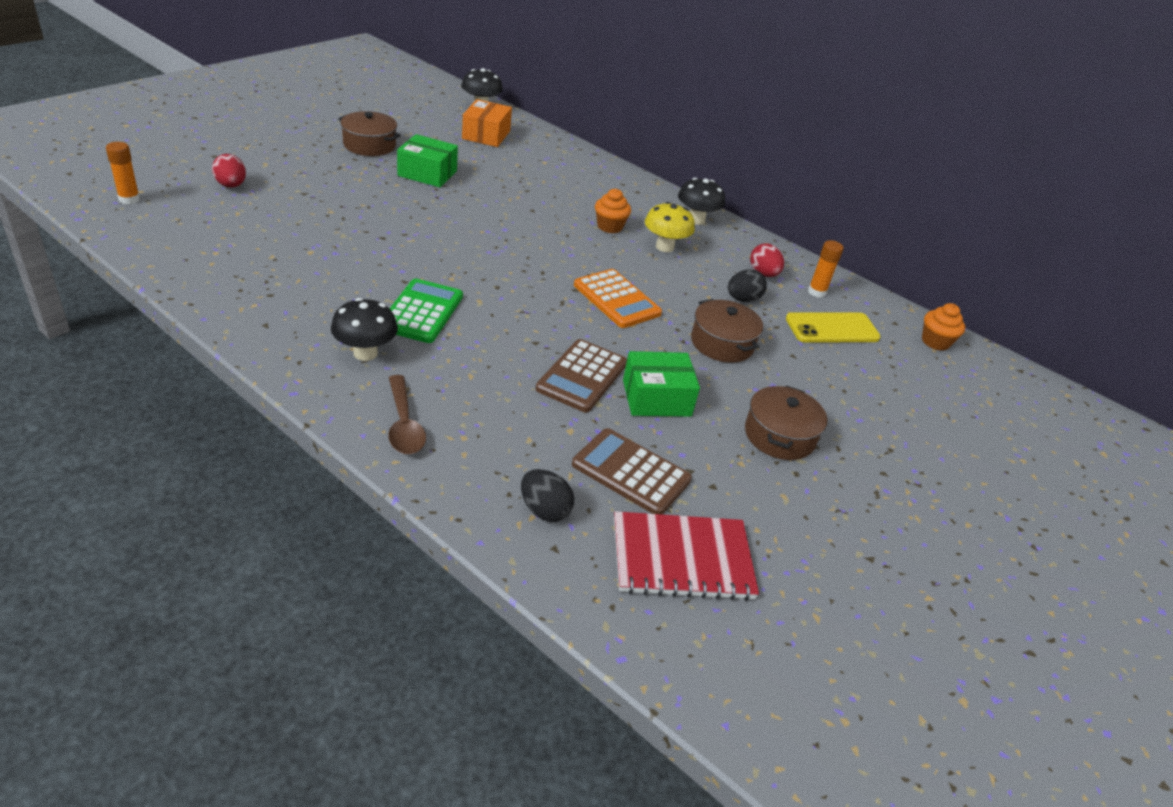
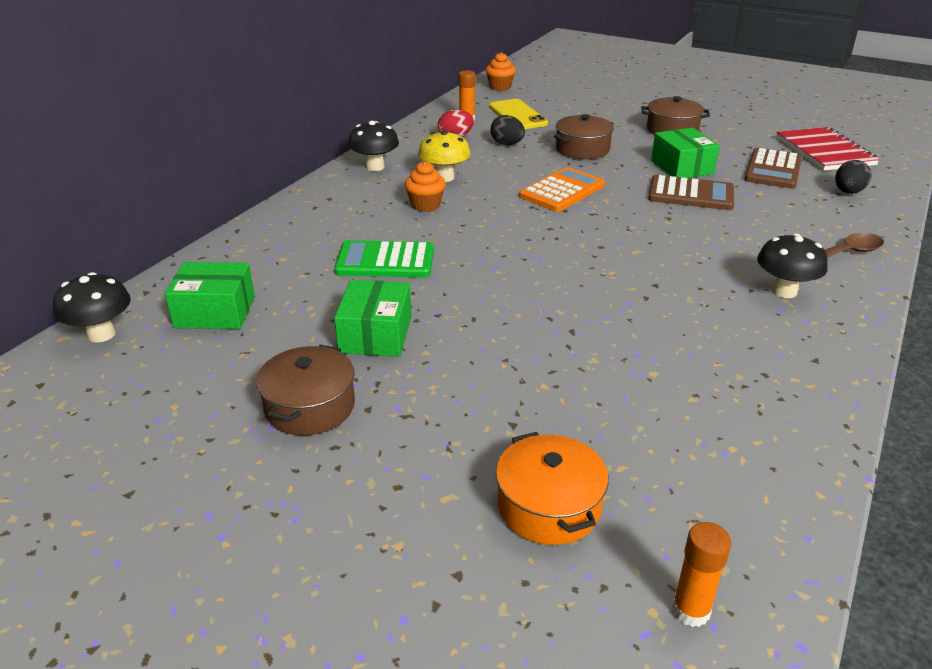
camera: 95 degrees left, 5 degrees down
(231, 185) = (549, 506): red egg -> orange pot
(421, 312) = (688, 276): green calculator -> green calculator (385, 261)
(486, 135) = (215, 312): orange box -> green box

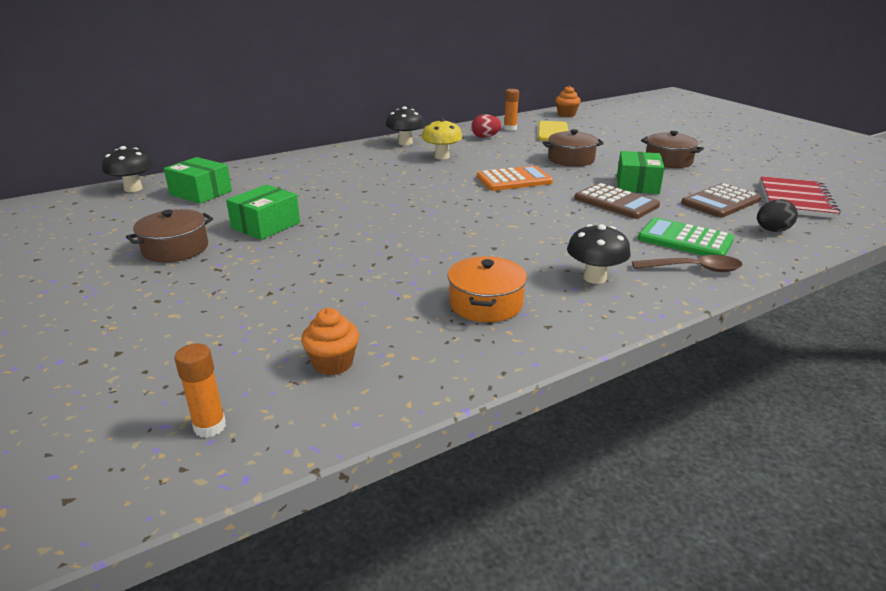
camera: 30 degrees right, 5 degrees down
(385, 261) = (332, 191): green calculator -> green calculator (685, 240)
(425, 205) = (404, 168): orange cupcake -> orange cupcake (333, 363)
(507, 144) = (517, 147): black egg -> none
(549, 506) = (220, 340): orange pot -> orange pot (486, 303)

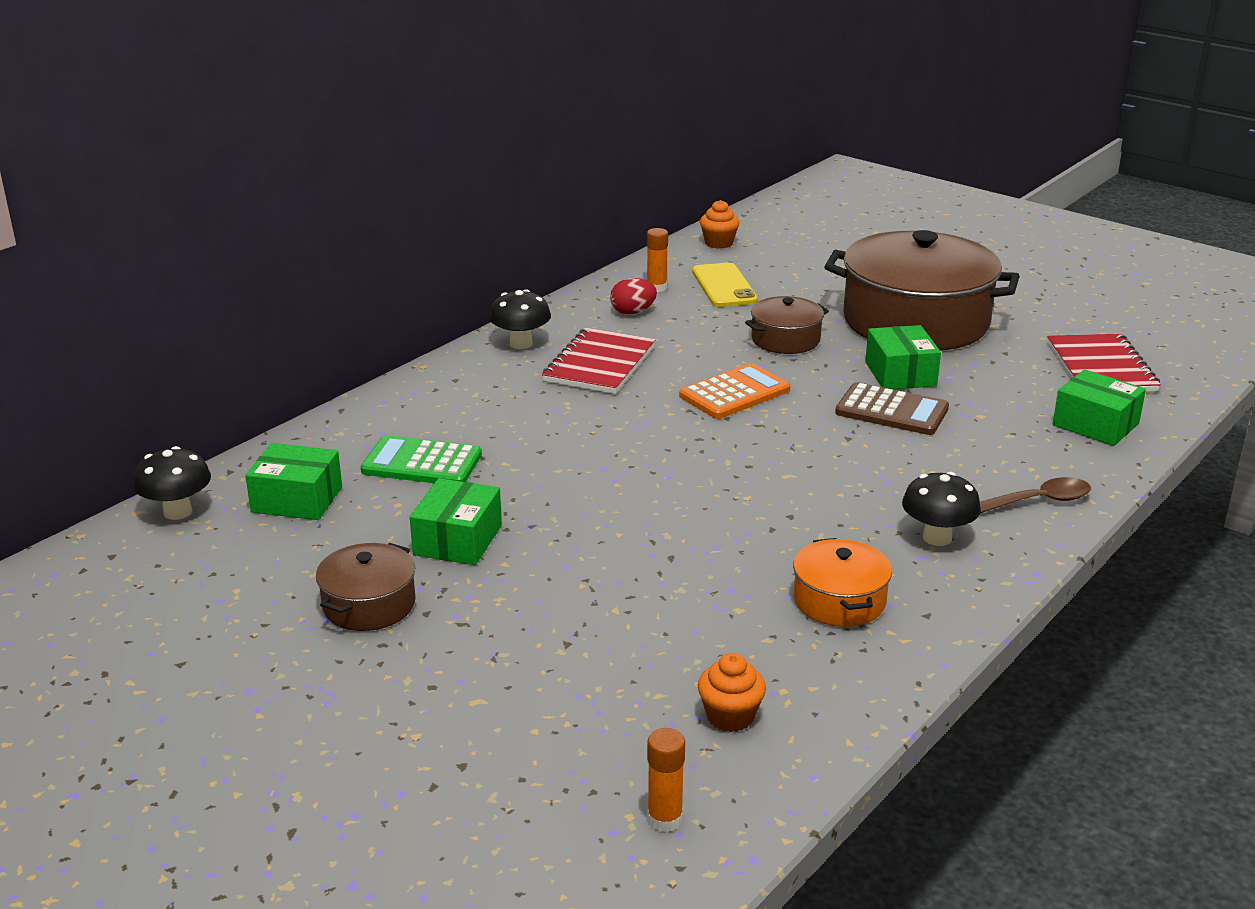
camera: 20 degrees left, 0 degrees up
(442, 157) = (599, 364): yellow mushroom -> red notebook
(668, 161) = (915, 321): brown pot -> brown pot, size x2.16
(685, 240) = (1006, 458): green calculator -> green calculator (422, 463)
(721, 202) = (1016, 387): brown calculator -> none
(772, 230) = (1095, 424): black egg -> green box

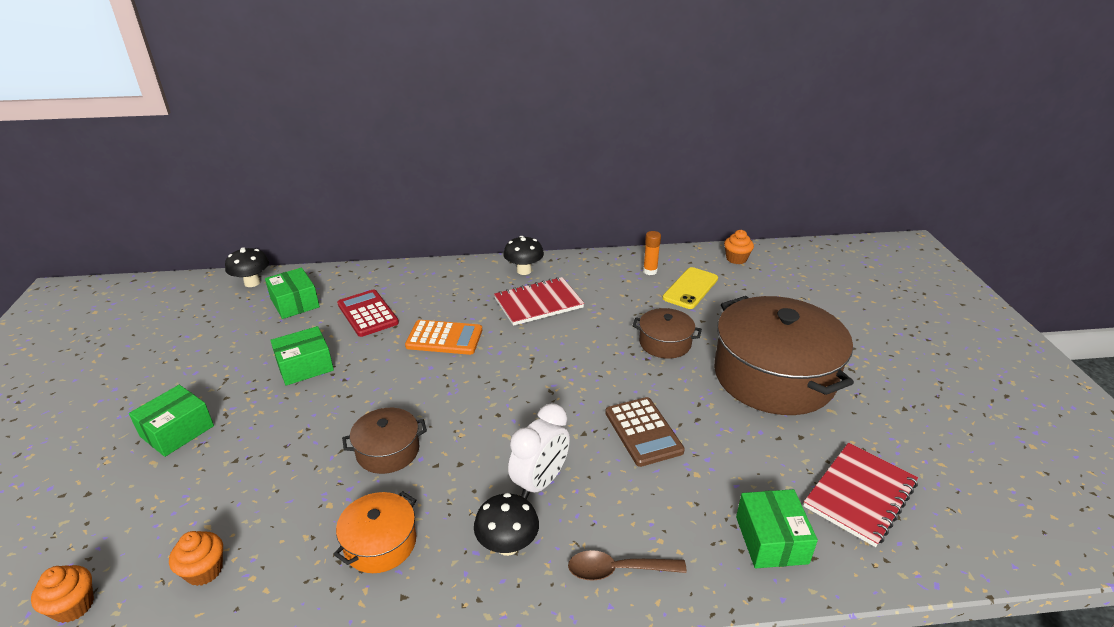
camera: 45 degrees right, 5 degrees up
(369, 604) = (218, 376): brown pot -> brown pot (388, 451)
(422, 463) = (367, 314): green calculator -> red calculator
(633, 312) = (610, 280): red egg -> none
(665, 819) = (73, 606): orange glue stick -> orange cupcake
(734, 393) = (574, 361): orange calculator -> orange calculator (444, 338)
(881, 487) = (540, 482): none -> white clock
(900, 374) = (695, 408): green box -> green box (177, 431)
(1037, 501) = (618, 570): brown spoon -> brown spoon turned 150 degrees clockwise

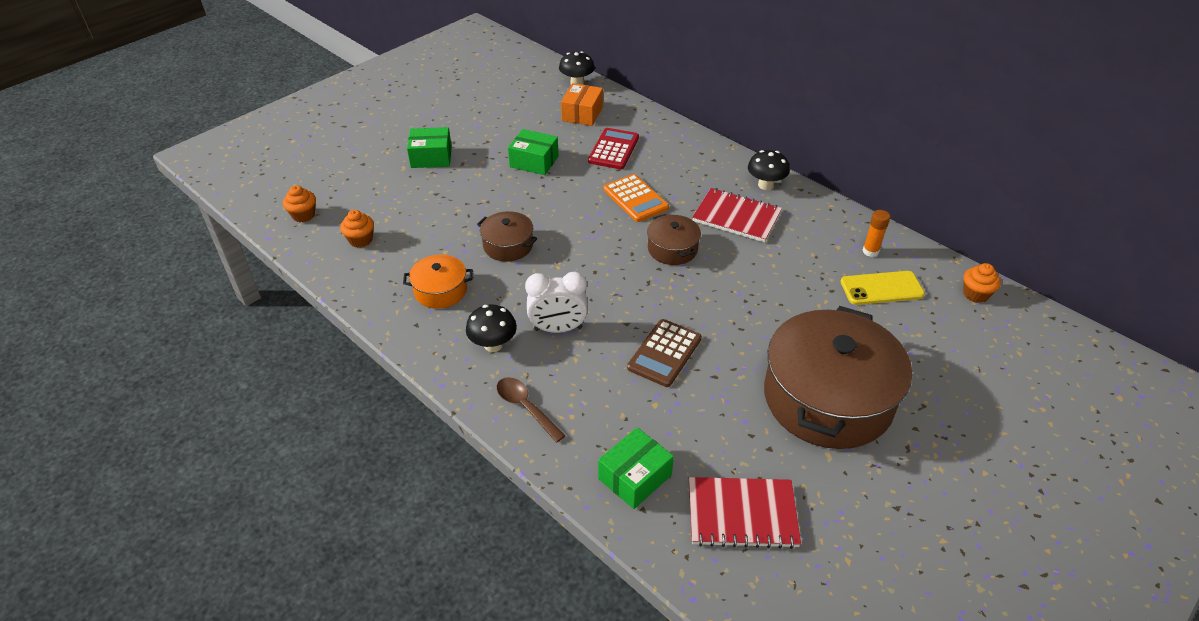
camera: 50 degrees right, 10 degrees up
(295, 303) = (582, 114): green box -> orange box
(665, 343) = (783, 312): brown pot -> brown pot (672, 249)

